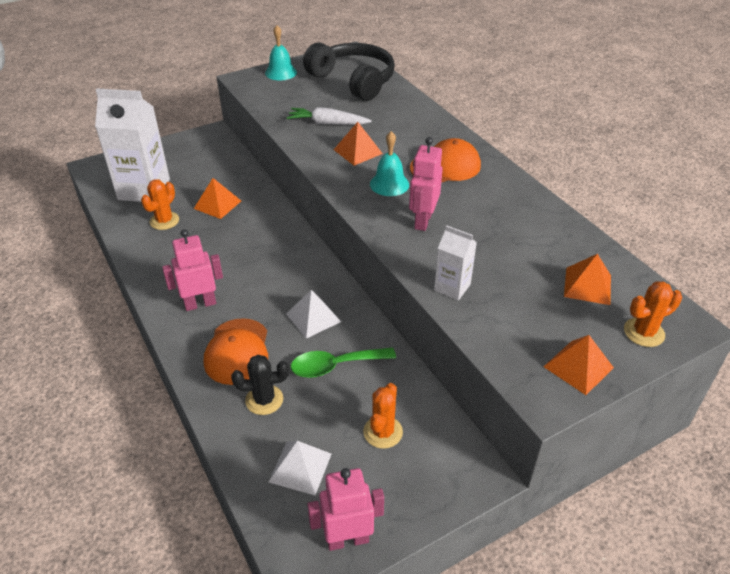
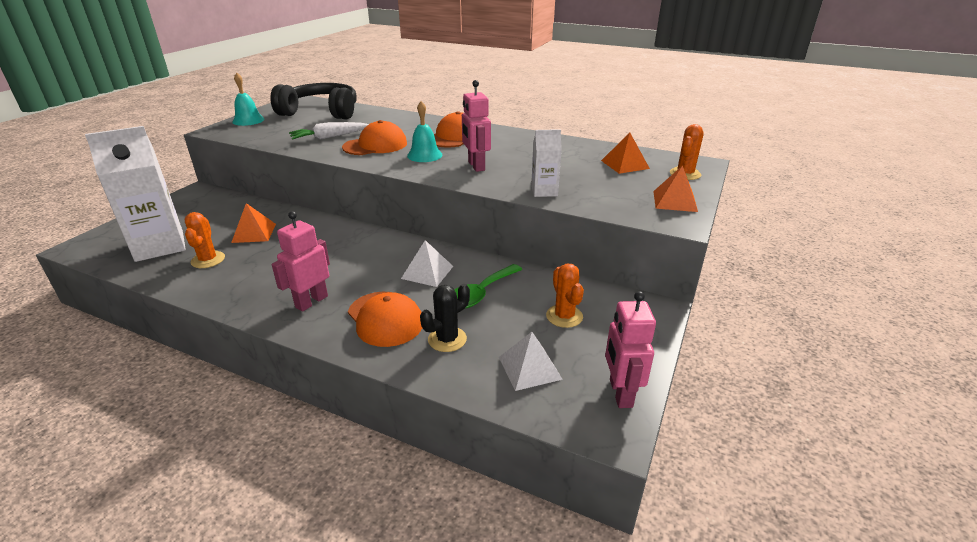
camera: 35 degrees left, 10 degrees down
(347, 539) = (620, 393): pink robot -> pink robot turned 45 degrees counterclockwise
(357, 151) = (375, 145): orange pyramid -> orange cap

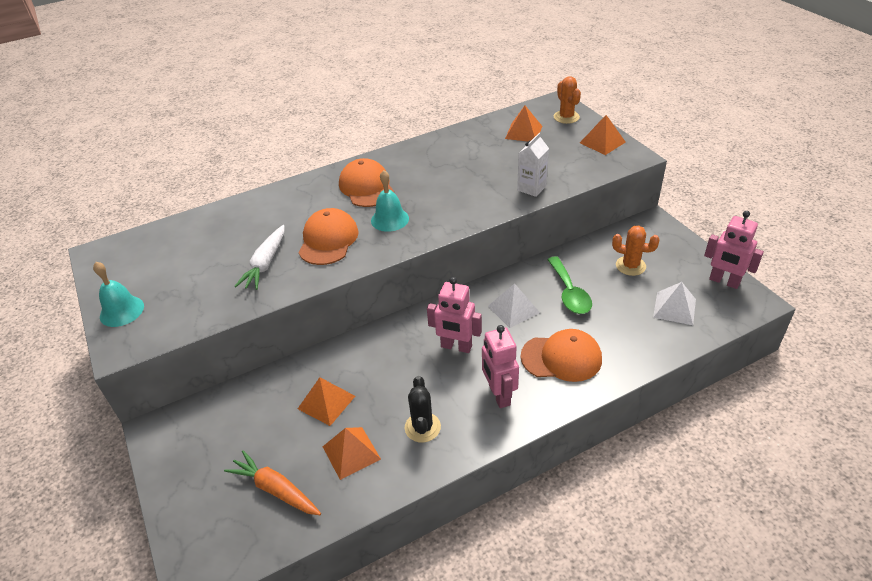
camera: 50 degrees left, 10 degrees up
(159, 246) = (276, 490): white carton -> orange carrot
(208, 260) = (351, 452): orange cactus -> orange pyramid
(321, 112) = (175, 247): black headphones -> none
(447, 339) = (614, 334): black cactus -> black cactus (422, 427)
(476, 166) = (447, 201): pink robot -> pink robot (456, 347)

